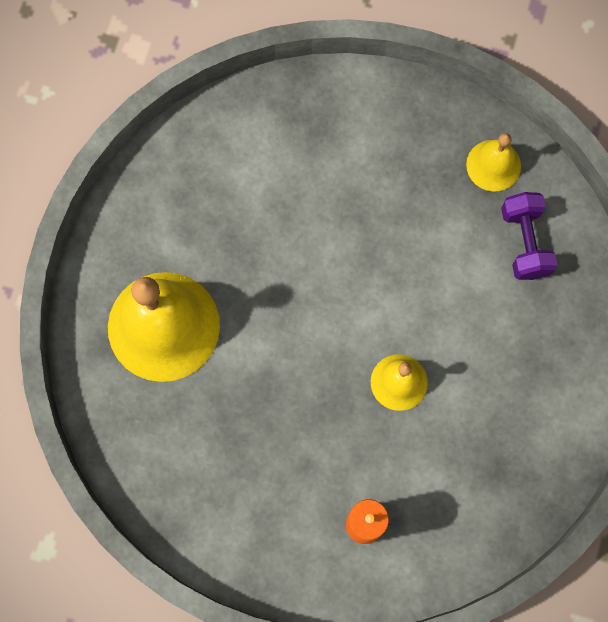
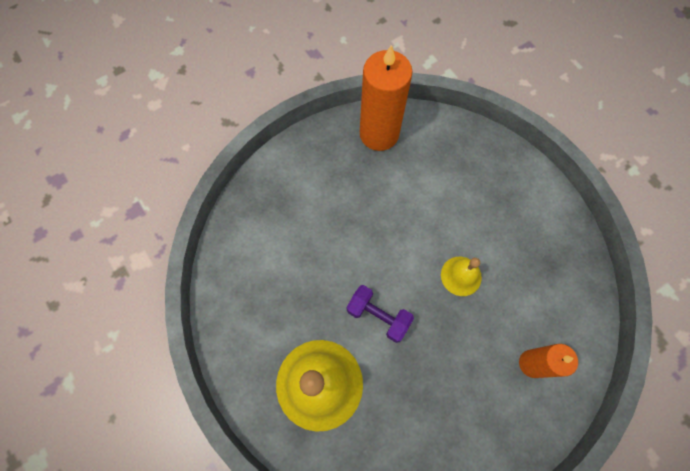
camera: 50 degrees left, 5 degrees down
(493, 165) = (379, 134): yellow bell -> orange candle
(524, 242) = (433, 152): purple dumbbell -> purple dumbbell (378, 316)

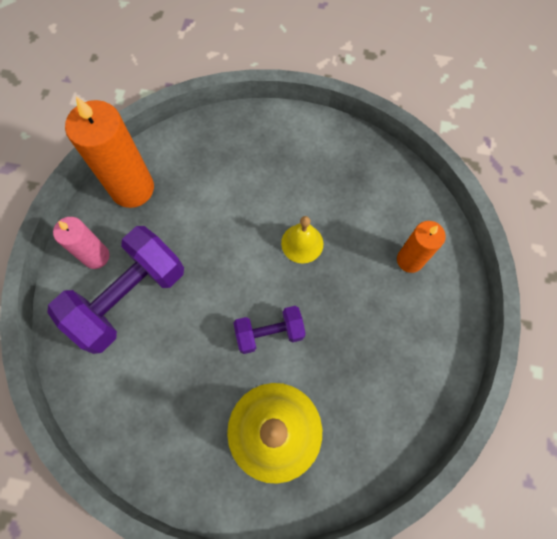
camera: 45 degrees left, 0 degrees up
(310, 205) = (129, 298): none -> purple dumbbell
(315, 159) = (96, 256): none -> pink candle

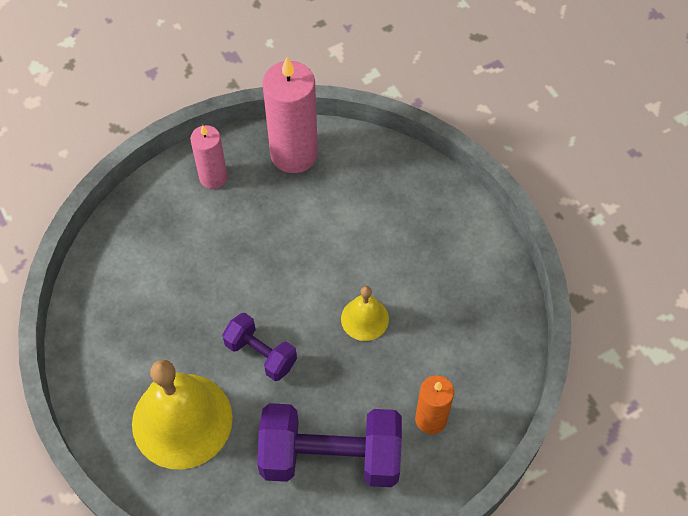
camera: 50 degrees right, 10 degrees down
(129, 298) = (200, 228): purple dumbbell -> purple dumbbell (330, 457)
(132, 188) = (294, 154): orange candle -> pink candle

